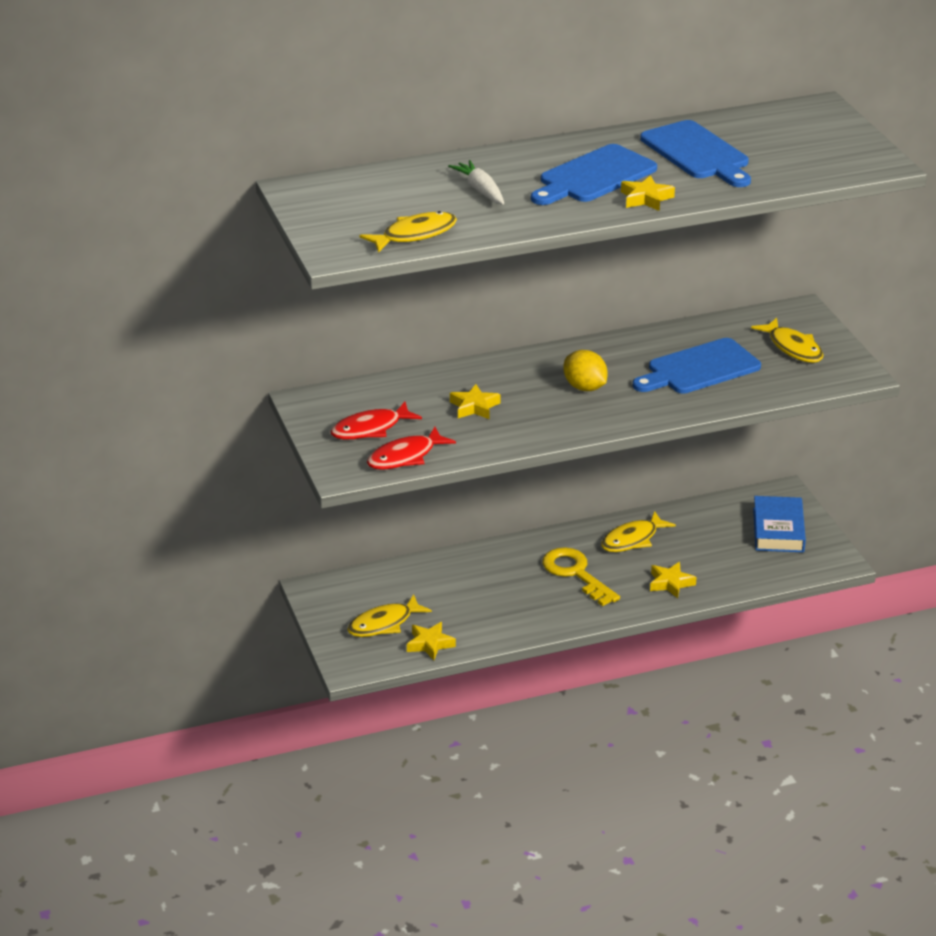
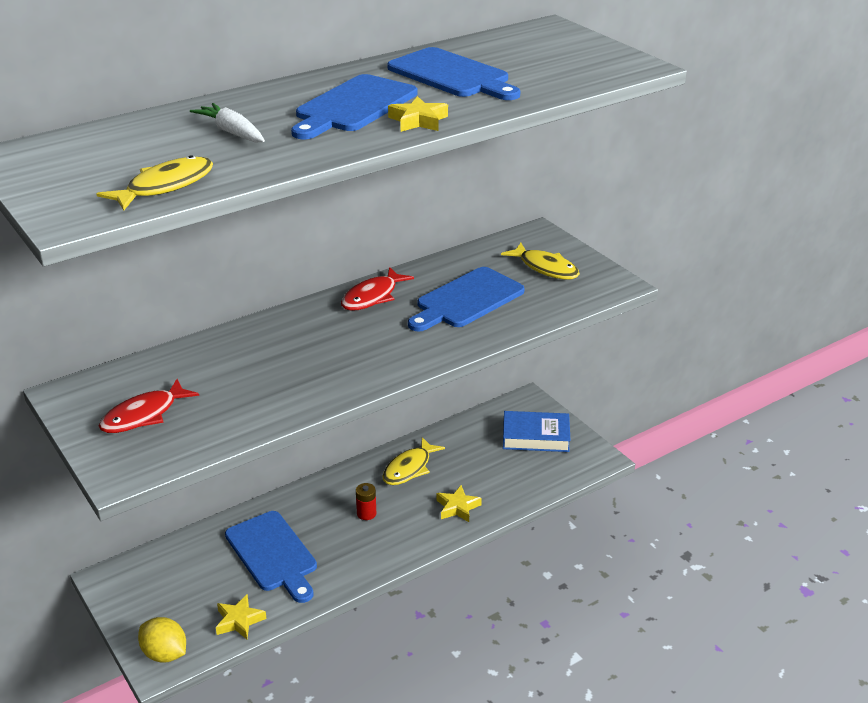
camera: 15 degrees left, 0 degrees up
(384, 624) = (187, 605): yellow fish -> none
(405, 457) = (189, 442): red fish -> red fish (372, 297)
(474, 407) = (253, 373): yellow star -> none
(474, 594) = (273, 554): none -> blue cutting board
(576, 574) = (366, 513): yellow key -> red battery
(584, 387) = (361, 335): yellow lemon -> yellow lemon (165, 654)
(778, 530) = (535, 436): blue book -> blue book turned 75 degrees counterclockwise

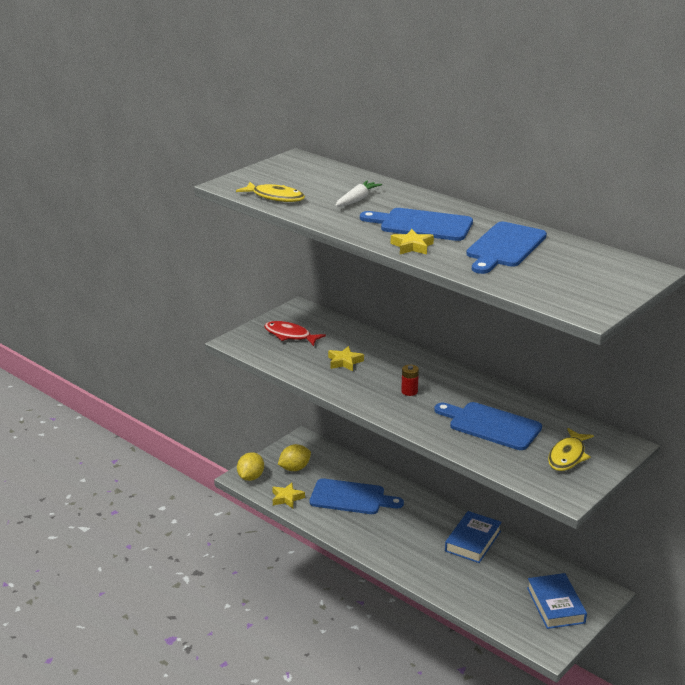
camera: 75 degrees right, 5 degrees down
(173, 600) = (294, 468): none -> yellow lemon
(273, 554) = (351, 497): blue cutting board -> blue cutting board turned 120 degrees counterclockwise
(366, 513) = (411, 530): red battery -> red battery (409, 391)
(372, 297) = (468, 385): red fish -> none
(409, 468) = (473, 541): yellow fish -> blue book
(457, 507) = (441, 574): yellow star -> yellow star (344, 362)

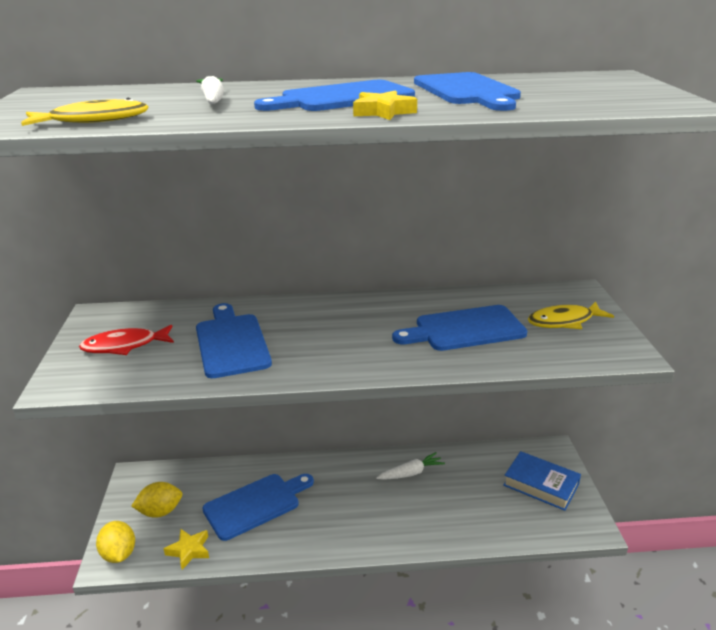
camera: 45 degrees left, 0 degrees up
(294, 468) = (160, 511): yellow lemon -> yellow lemon turned 60 degrees clockwise
(344, 362) = (231, 343): yellow star -> blue cutting board
(409, 391) = (343, 338): red battery -> none
(473, 541) = (411, 473): blue book -> white carrot
(568, 456) = (564, 321): yellow fish -> yellow fish turned 90 degrees clockwise

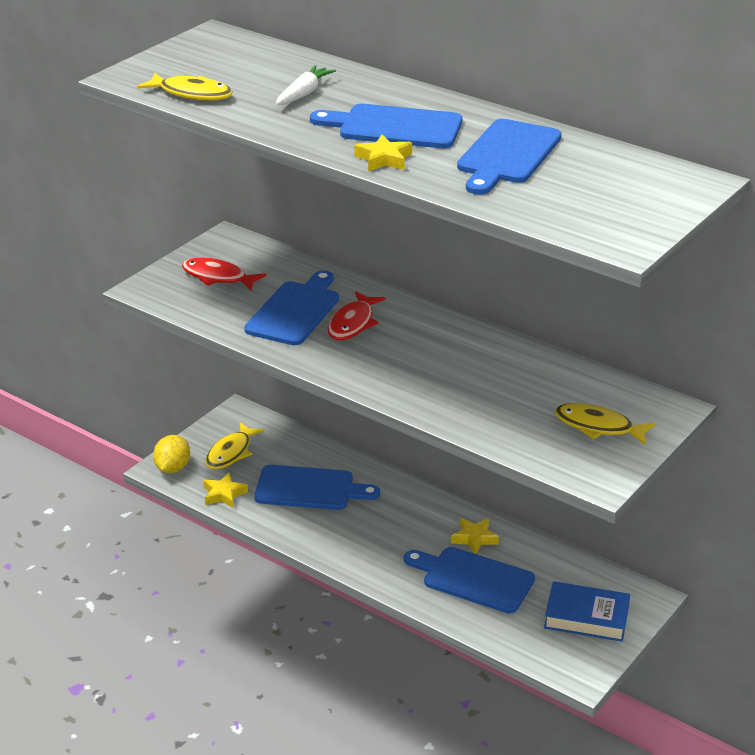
camera: 40 degrees right, 5 degrees up
(160, 511) = (231, 453): yellow lemon -> yellow fish
(292, 331) = (353, 323): none -> red fish
(411, 473) = (474, 538): white carrot -> yellow star
(465, 329) = (495, 390): blue cutting board -> blue cutting board (473, 579)
(541, 485) = (586, 617): blue book -> blue book turned 60 degrees counterclockwise

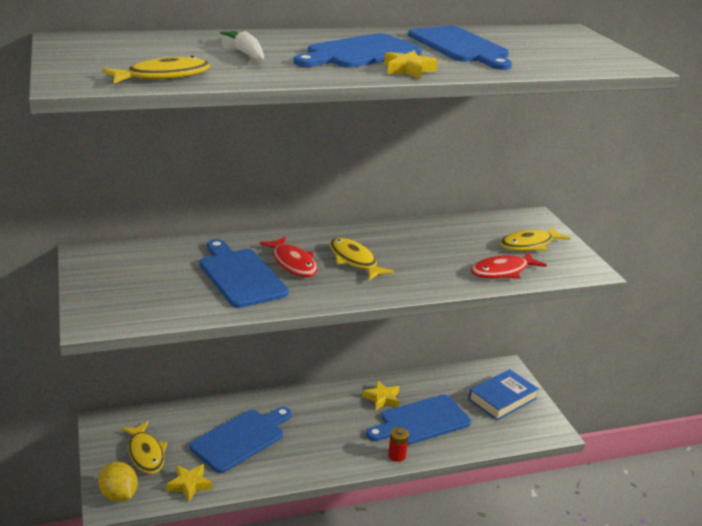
camera: 55 degrees left, 5 degrees down
(218, 277) = (136, 283): red fish -> red fish (502, 271)
(402, 587) = (397, 455): none -> red battery
(405, 349) = (354, 260): none -> yellow fish

